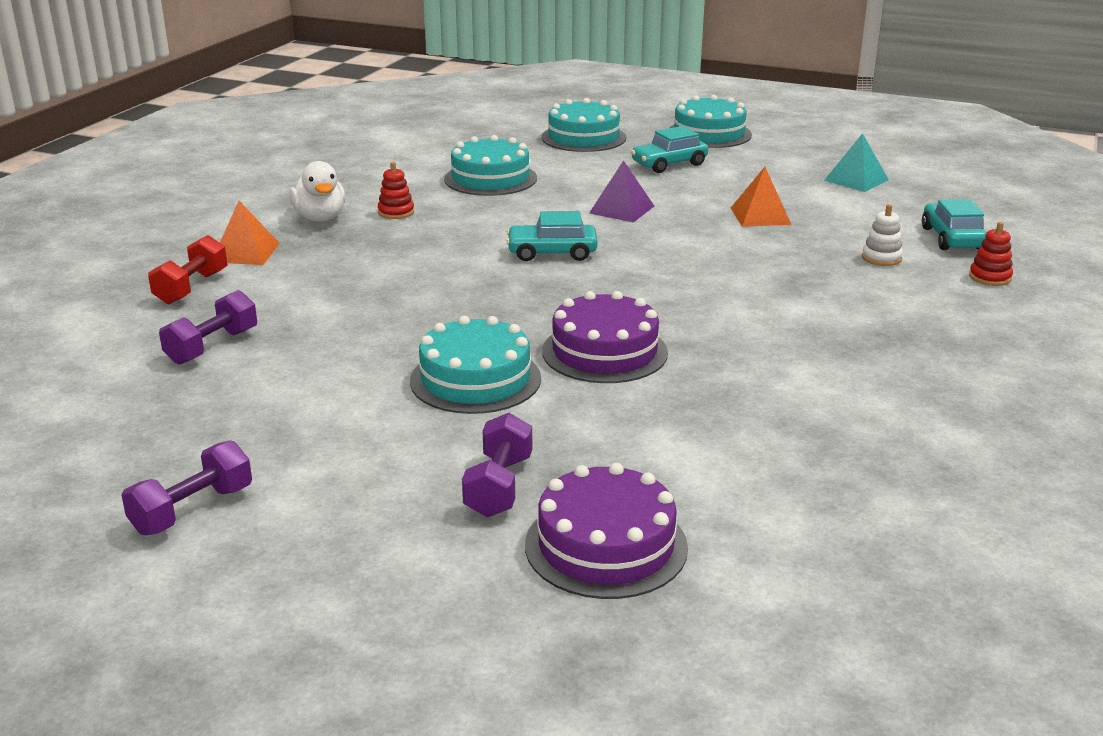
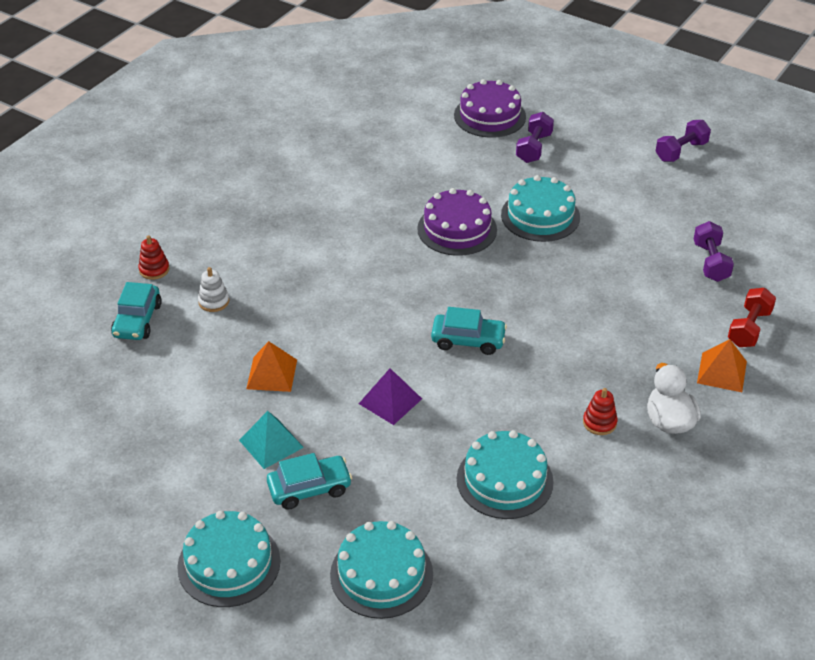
camera: 170 degrees left, 15 degrees up
(212, 347) = (710, 262): purple dumbbell -> purple dumbbell turned 45 degrees counterclockwise
(856, 180) = (141, 427): turquoise pyramid -> turquoise pyramid (271, 443)

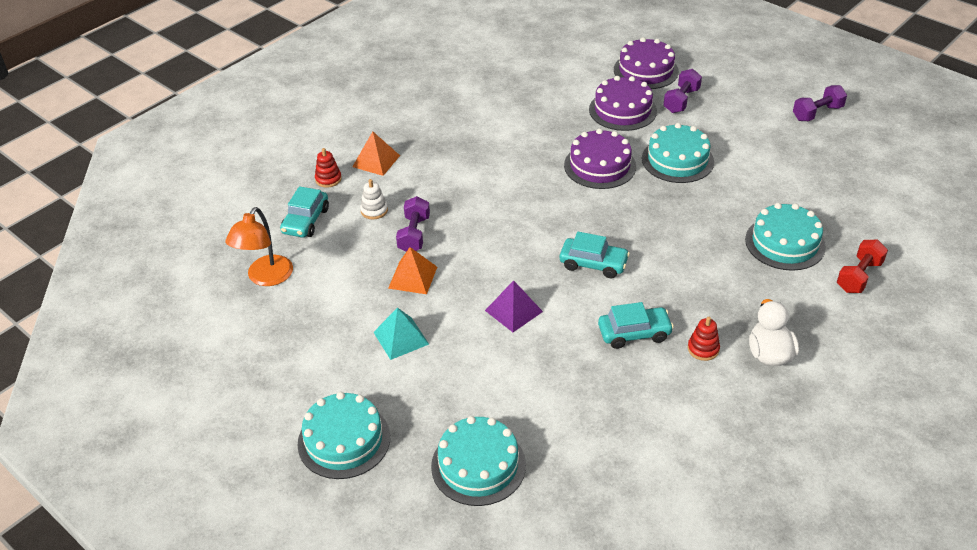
camera: 10 degrees right, 0 degrees up
(104, 390) = (266, 278): none -> orange lamp
(309, 488) = (427, 381): turquoise car -> turquoise car (634, 333)
(471, 163) = (622, 110): none -> purple cake
(504, 480) = (606, 392): turquoise cake -> turquoise cake (785, 243)
(710, 262) = (830, 213): purple dumbbell -> purple dumbbell (414, 234)
(722, 372) = (827, 314): orange pyramid -> orange pyramid (376, 161)

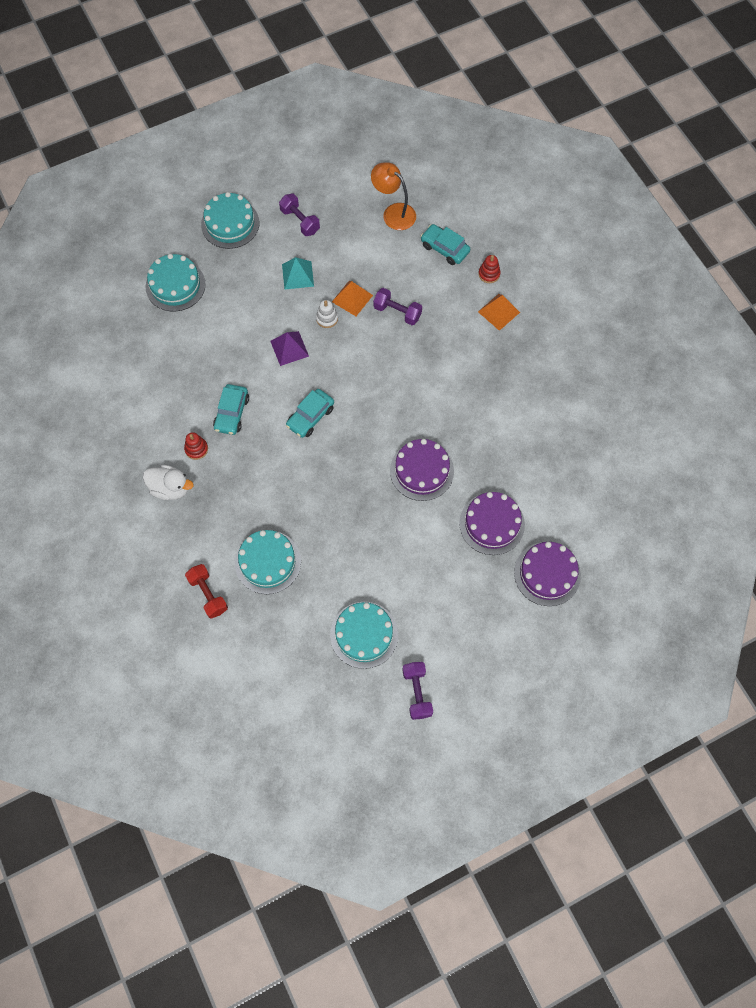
camera: 110 degrees right, 25 degrees up
(374, 210) = (437, 294): white stacking toy -> white stacking toy (327, 318)
(677, 160) = (402, 534): turquoise cake -> turquoise cake (364, 634)
(681, 101) = (486, 581): purple dumbbell -> purple dumbbell (300, 221)

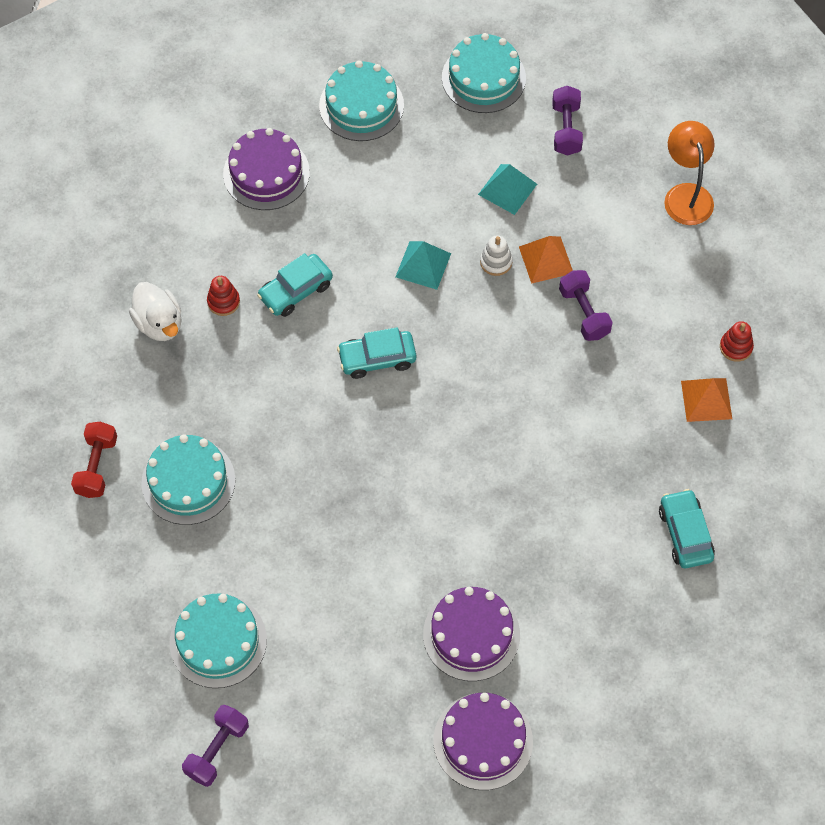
camera: 40 degrees right, 5 degrees down
(289, 348) = (423, 265): purple pyramid -> turquoise pyramid
(421, 471) = (446, 513): purple cake -> purple cake (266, 173)
(444, 248) = (709, 279): turquoise car -> turquoise car (685, 534)

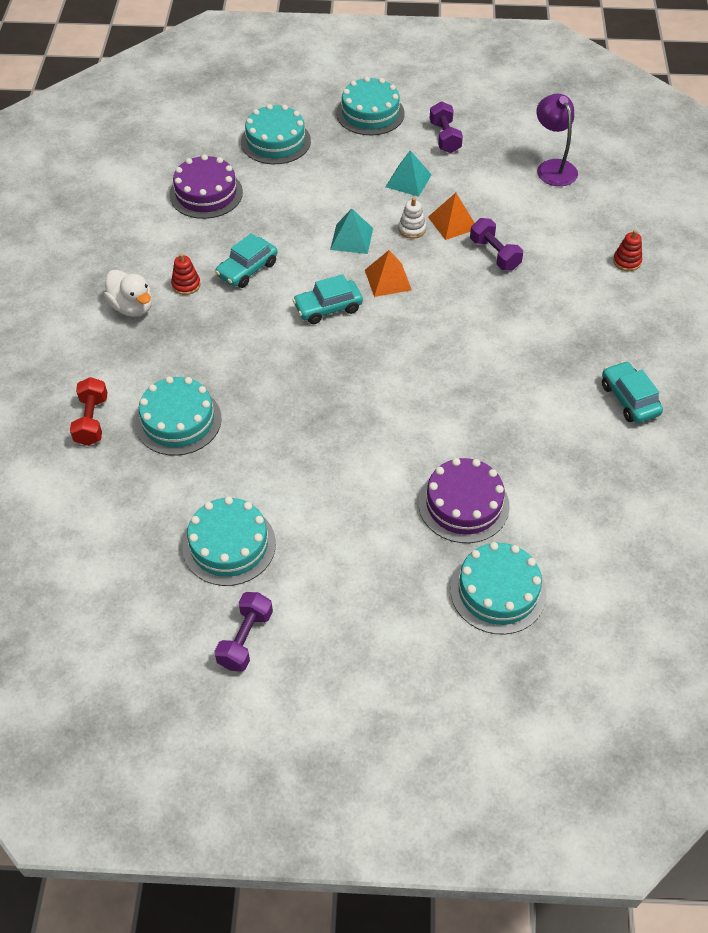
camera: 10 degrees left, 10 degrees down
(483, 741) = (498, 591): purple cake -> turquoise cake
(686, 195) = (553, 167): orange lamp -> purple lamp
(706, 400) = (615, 300): orange pyramid -> orange pyramid (388, 280)

